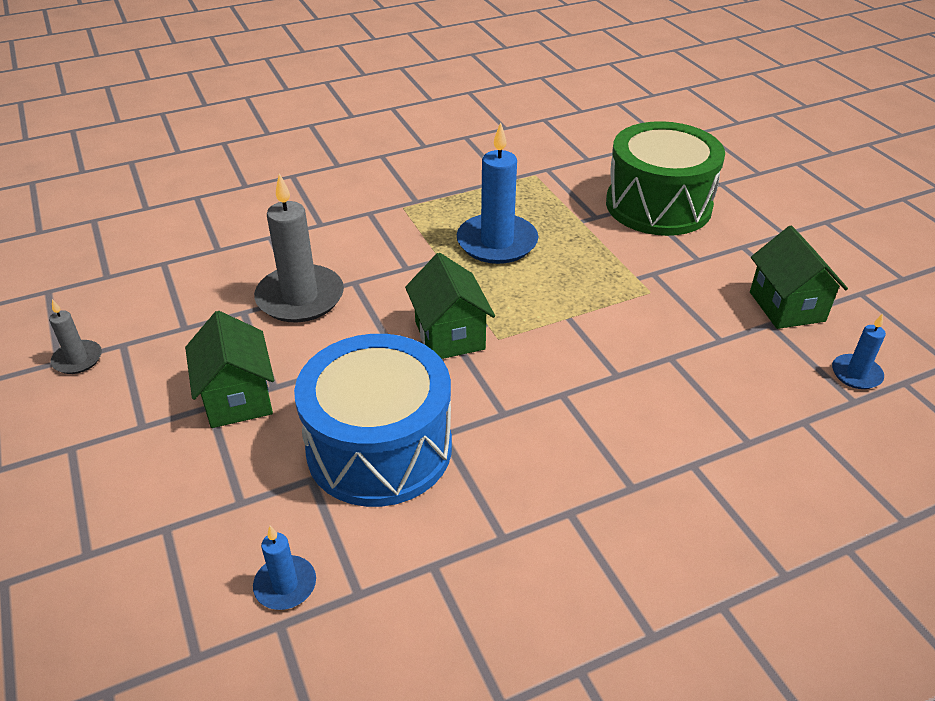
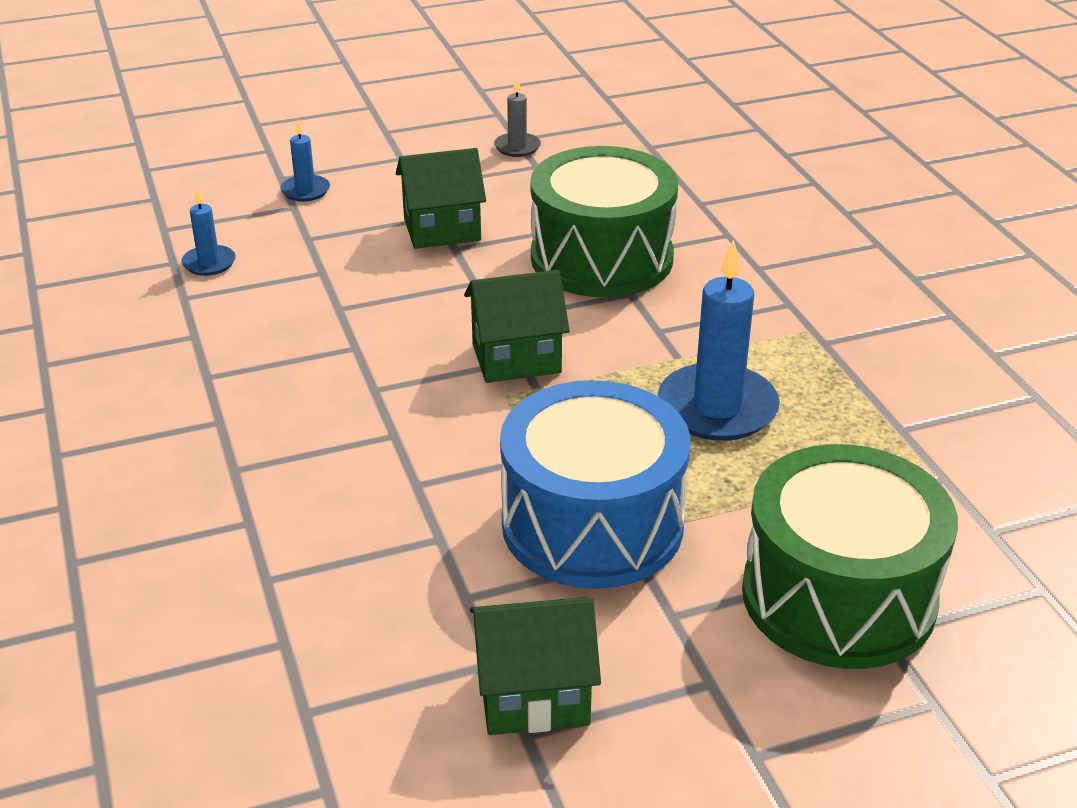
camera: 95 degrees right, 5 degrees down
(300, 297) = (601, 258): grey candle -> green drum
(379, 448) = (348, 308): blue drum -> blue drum (592, 524)
(856, 374) = (359, 733): blue candle -> blue candle (305, 191)

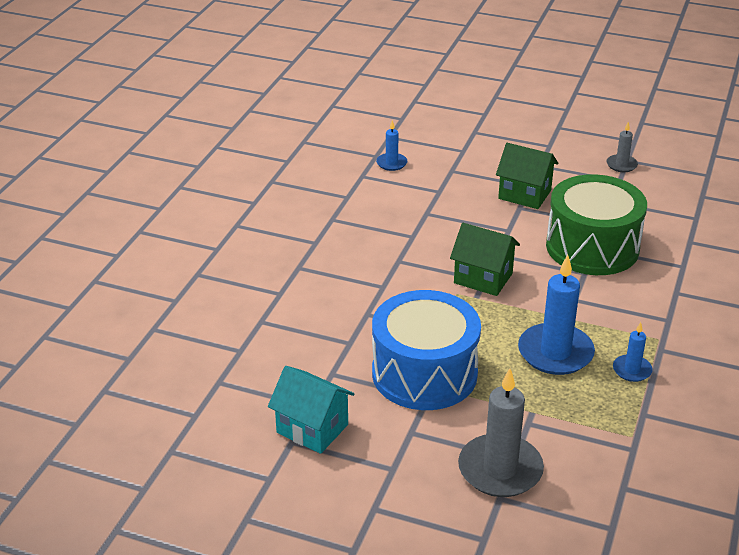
camera: 40 degrees right, 0 degrees up
(305, 191) = (479, 144): blue candle -> blue candle (632, 370)
(533, 695) = (312, 428): green house -> turquoise house
(838, 596) = (500, 469): green drum -> grey candle

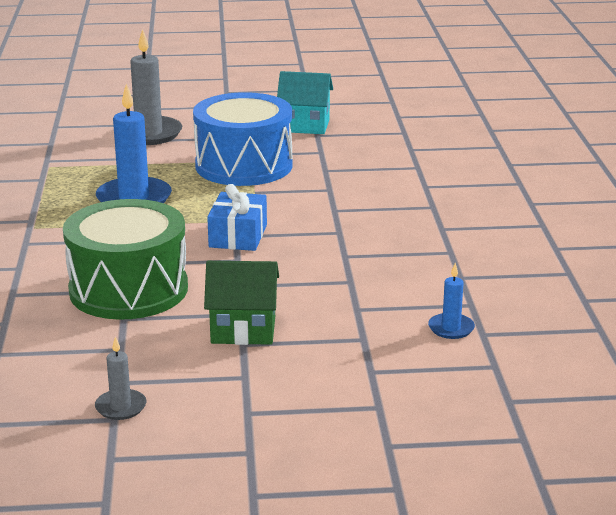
camera: 155 degrees right, 10 degrees down
(483, 278) = (238, 236): green house -> blue gift
(632, 370) = (57, 201): blue candle -> none

